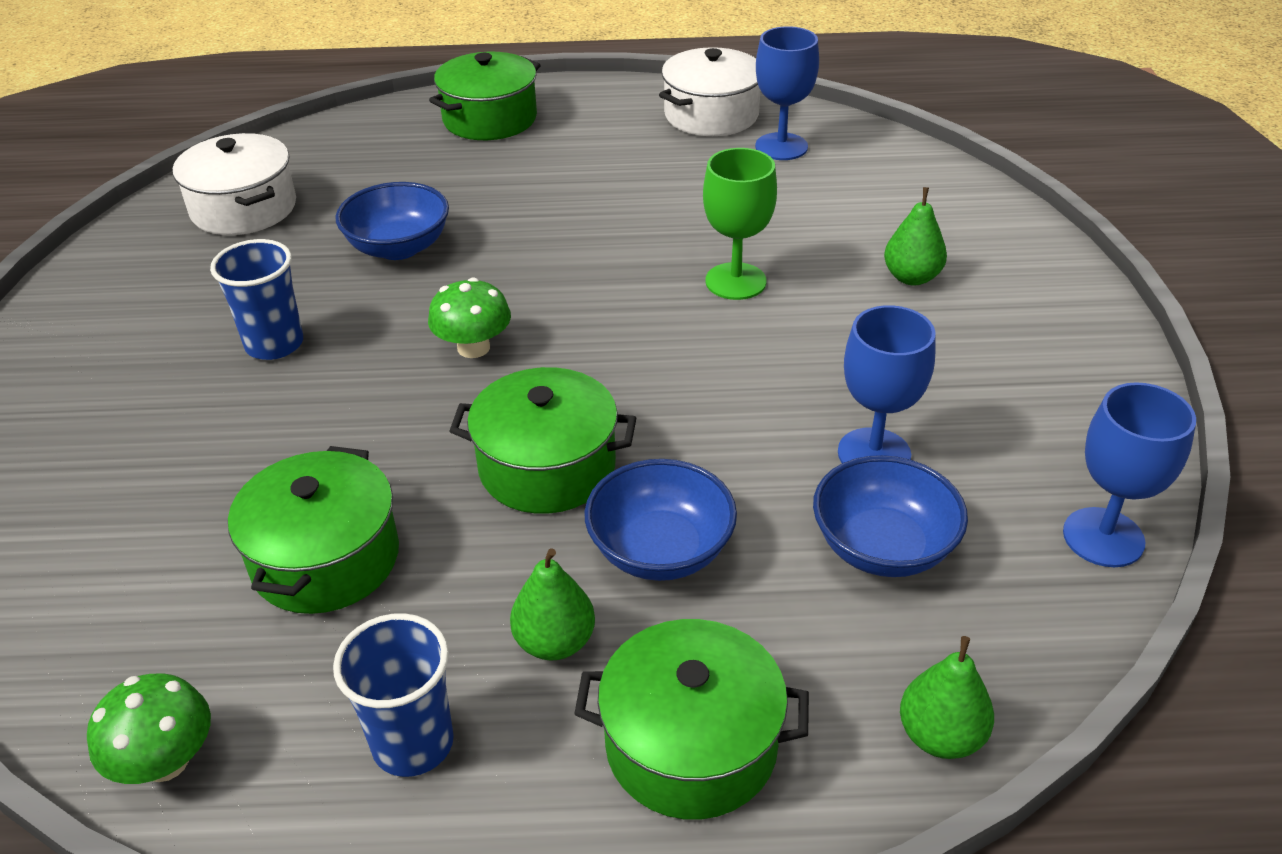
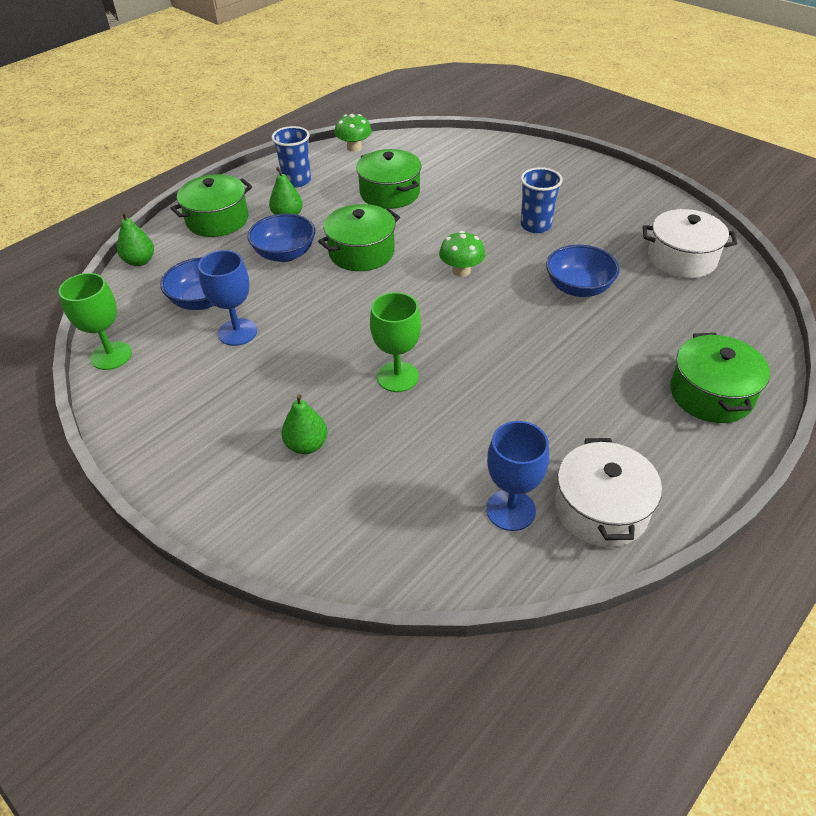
camera: 135 degrees right, 5 degrees up
(1103, 537) = (111, 355): blue goblet -> green goblet

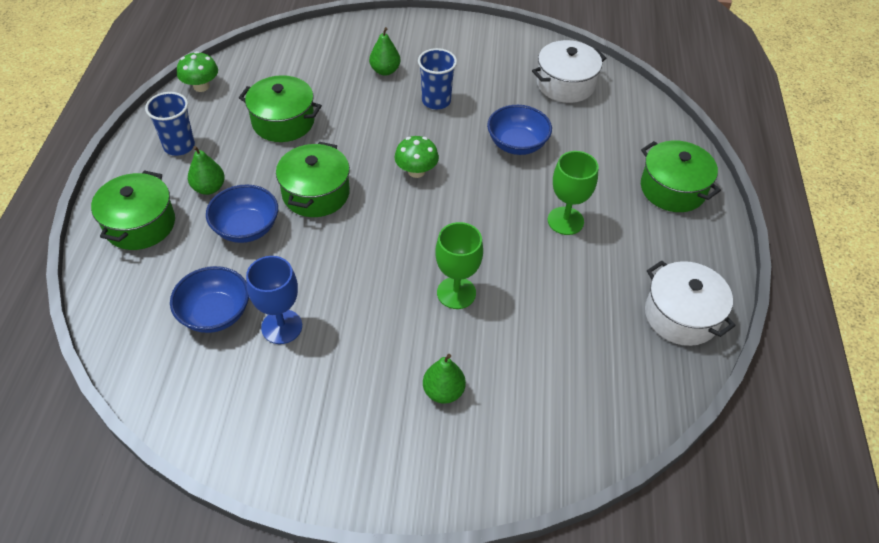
camera: 40 degrees left, 5 degrees up
(111, 355) = (183, 416): green goblet -> green goblet (565, 221)
(140, 261) = (104, 307): green pear -> green pear (385, 71)
(510, 510) = (629, 351): blue goblet -> none

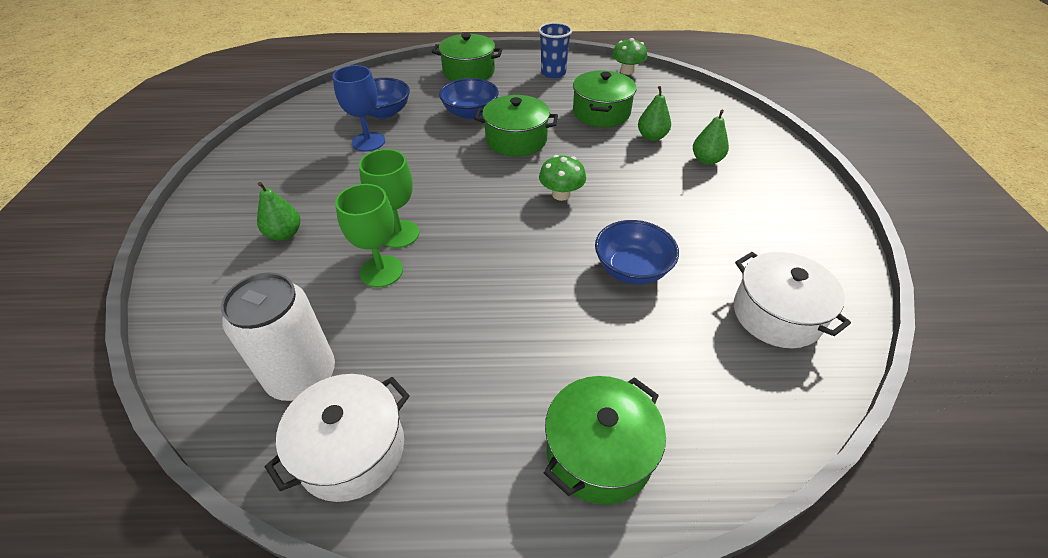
camera: 85 degrees right, 5 degrees down
(209, 188) = (511, 91): green pear -> green pear (651, 137)
(436, 101) = (677, 199): blue cup -> none
(565, 221) = (510, 319): green goblet -> green goblet (381, 271)
(620, 353) = (302, 375): none -> white can

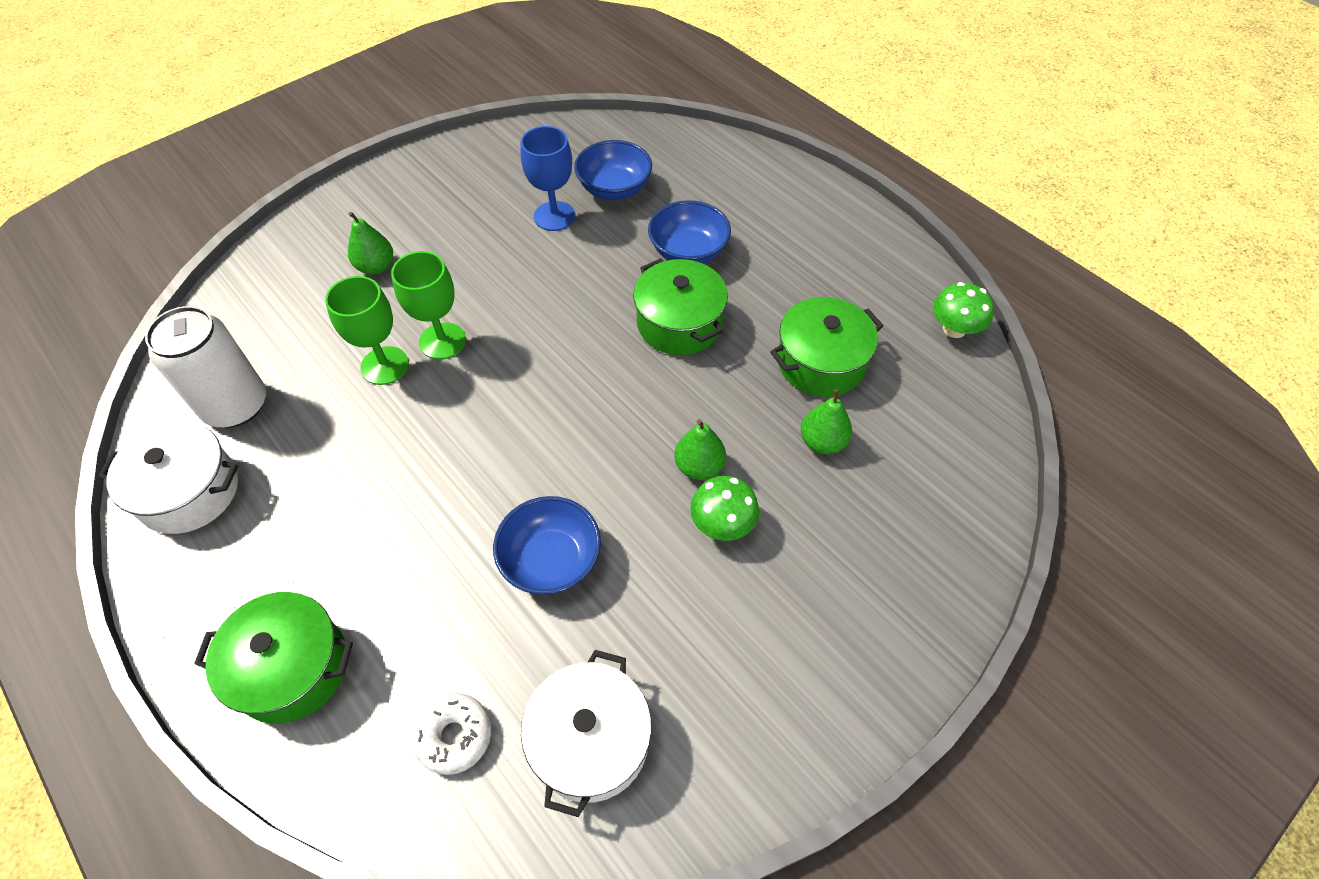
camera: 50 degrees right, 10 degrees up
(468, 72) = (768, 193): green pot -> none
(553, 73) = (858, 264): blue cup -> none
(561, 194) = (619, 424): green mushroom -> green mushroom (722, 524)
(706, 160) = (831, 526): green pear -> green pear (699, 466)
(729, 379) = (454, 736): none -> white donut

